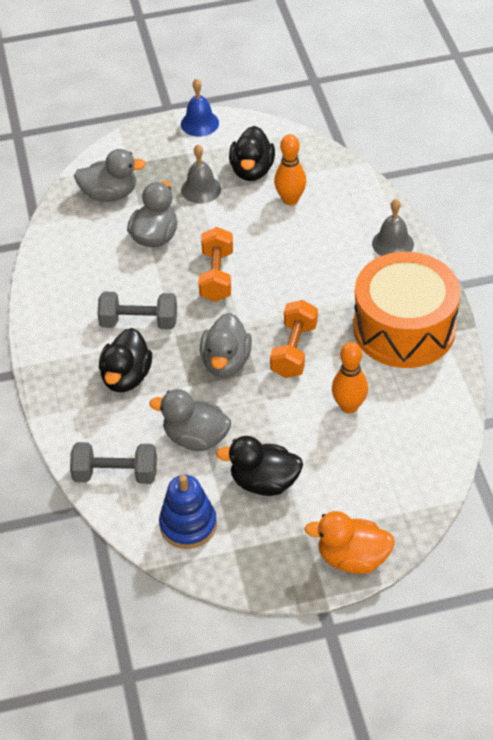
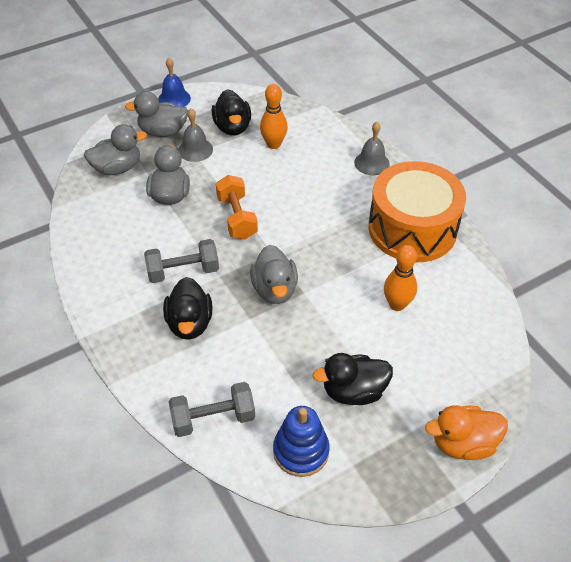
camera: 20 degrees left, 0 degrees up
(196, 438) = (275, 365): grey duck -> grey duck (163, 131)
(294, 350) = (329, 266): orange dumbbell -> none

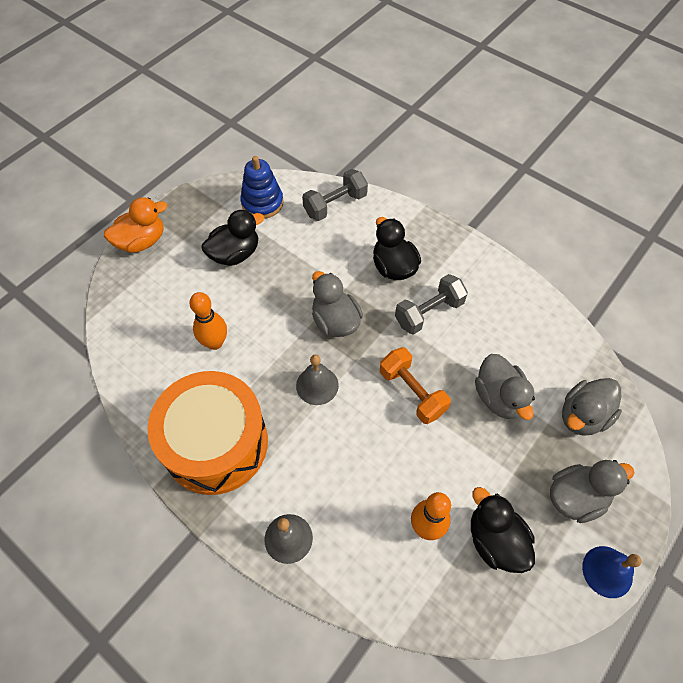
camera: 160 degrees right, 10 degrees up
(195, 150) = (516, 479): grey bell -> grey bell (317, 385)

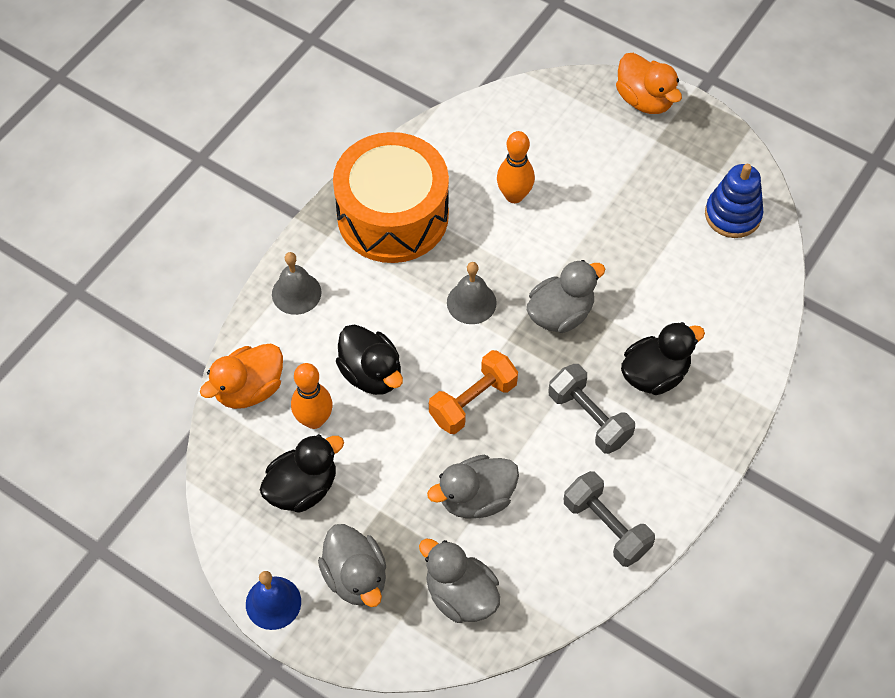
camera: 85 degrees right, 0 degrees up
(235, 254) = (643, 197): black duck -> black duck (371, 374)
(335, 205) = (748, 299): grey dumbbell -> grey dumbbell (606, 527)
(392, 589) = (249, 389): none -> orange duck

